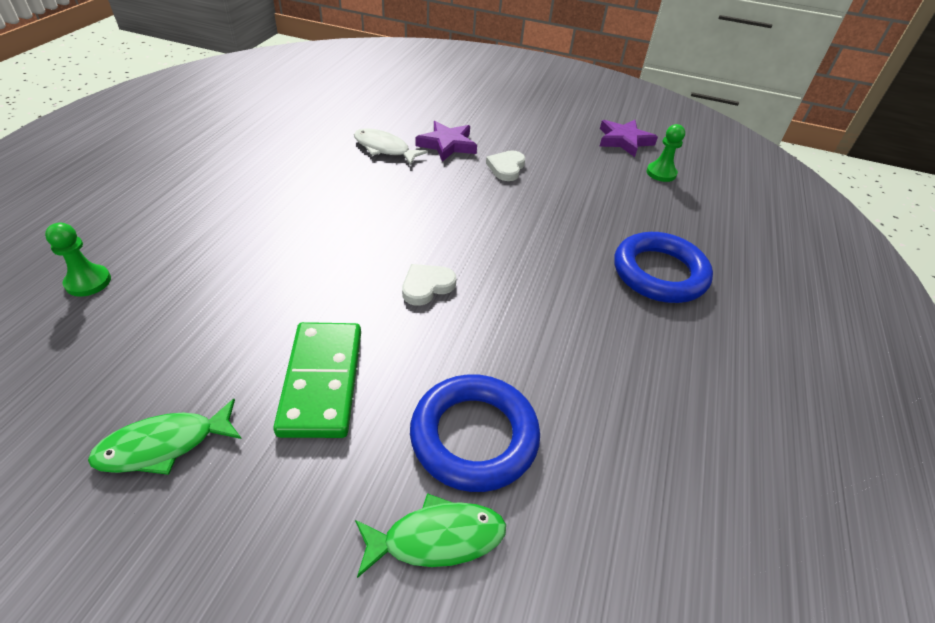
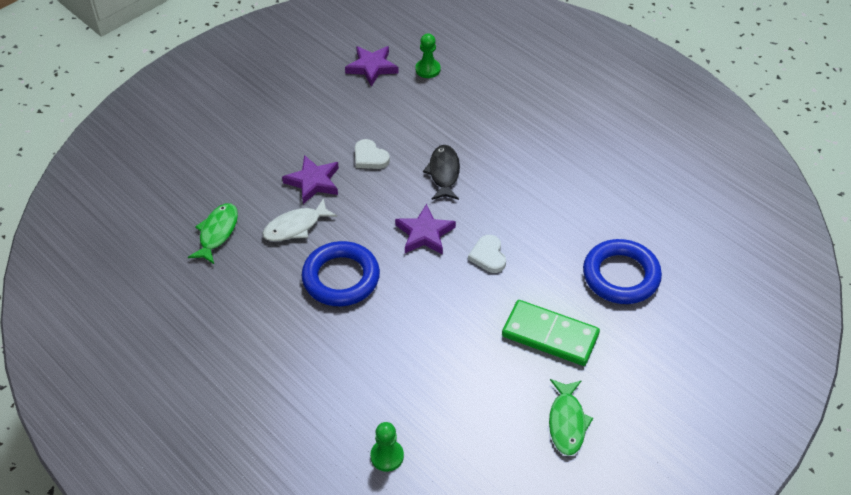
camera: 60 degrees left, 5 degrees up
(429, 228) = (424, 233): none -> purple star
(437, 538) = (674, 313): green fish -> green fish (217, 233)
(527, 220) = (444, 173): none -> black fish
(659, 273) = (534, 130): blue ring -> blue ring (341, 278)

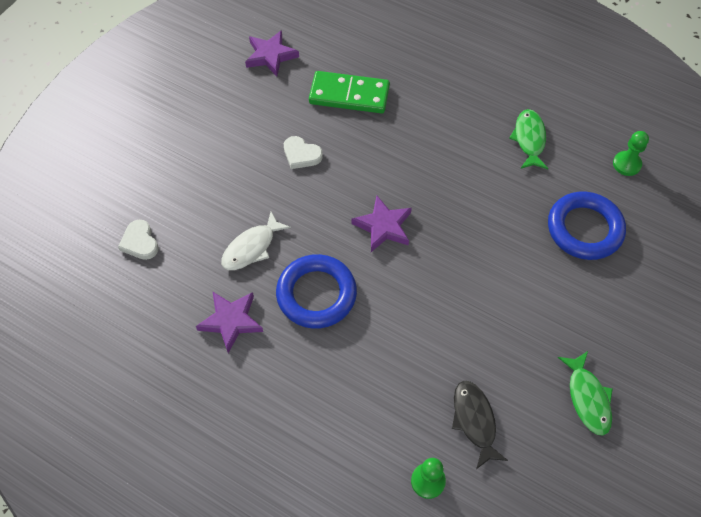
camera: 15 degrees left, 10 degrees up
(217, 233) = (173, 273): green fish -> green fish (529, 139)
(313, 182) = (253, 194): purple star -> purple star (231, 321)
(428, 69) = (327, 47): green pawn -> green pawn (626, 164)
(444, 173) = (380, 156): black fish -> black fish (474, 421)
(488, 256) = (453, 237): white heart -> white heart (140, 242)
(550, 335) = (540, 308): green domino -> green domino (349, 95)

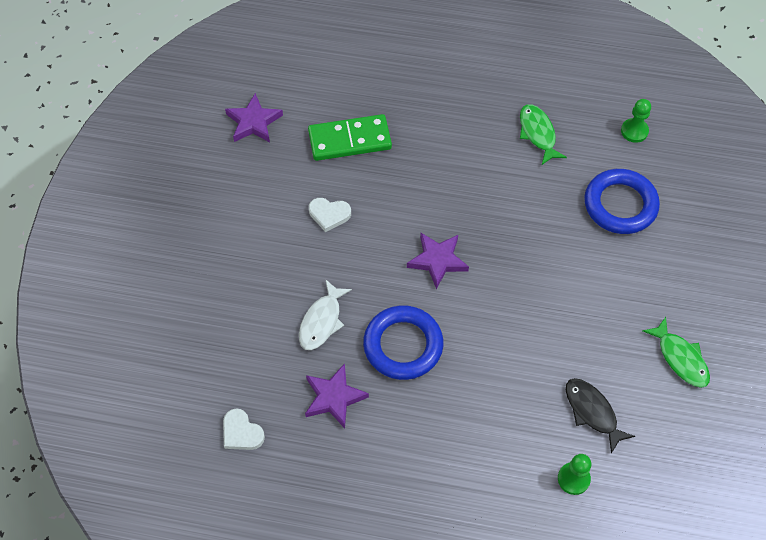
camera: 20 degrees left, 0 degrees up
(140, 242) = (209, 351): white heart -> white heart (241, 432)

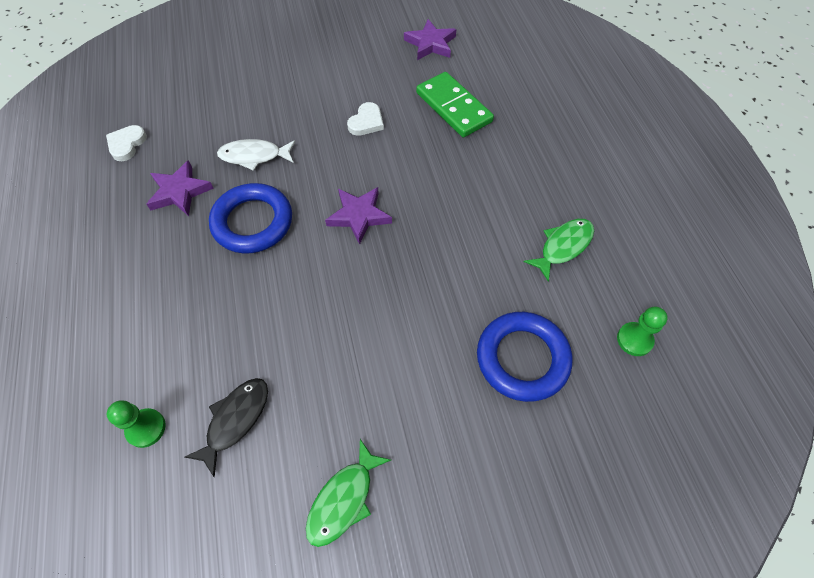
camera: 65 degrees right, 0 degrees up
(329, 214) = (366, 122): white heart -> white heart turned 135 degrees counterclockwise

